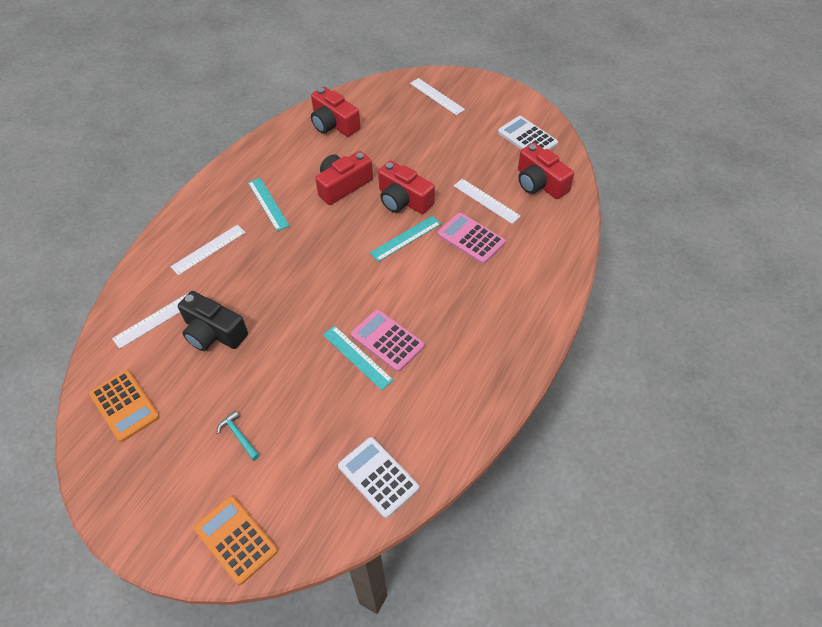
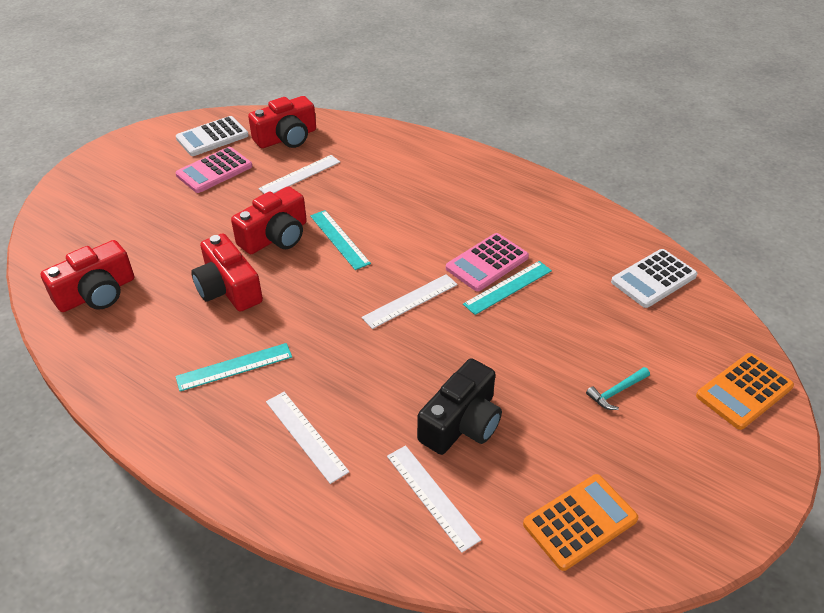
camera: 85 degrees left, 10 degrees down
(437, 96) = (97, 195): white ruler -> white ruler (410, 301)
(471, 238) = (353, 191): pink calculator -> pink calculator (214, 171)

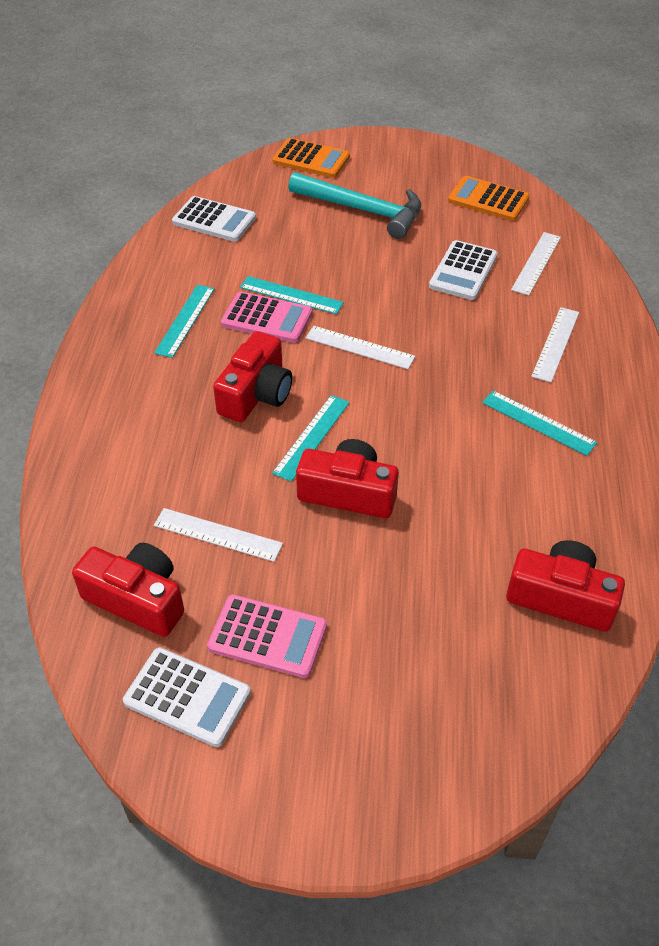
camera: 120 degrees left, 5 degrees up
(228, 288) = (455, 485): red camera -> red camera (256, 394)
(461, 423) = (463, 271): black camera -> white calculator
(516, 221) = (185, 320): none -> turquoise ruler
(616, 392) = (363, 210): turquoise hammer -> turquoise hammer, size x2.39

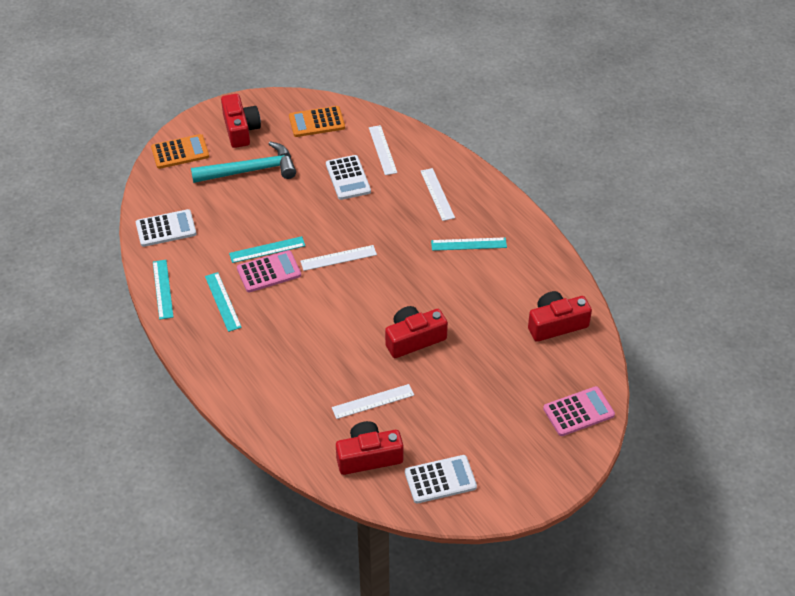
camera: 40 degrees left, 0 degrees up
(256, 394) = (311, 318): red camera -> red camera (240, 129)
(267, 636) = (447, 430): pink calculator -> pink calculator (578, 412)
(312, 437) = (366, 323): turquoise ruler -> turquoise ruler (163, 289)

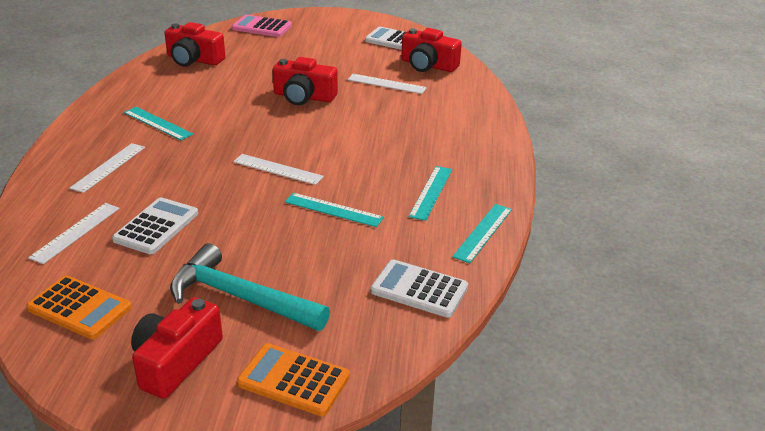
camera: 140 degrees left, 15 degrees down
(269, 272) = (357, 192): pink calculator -> none

